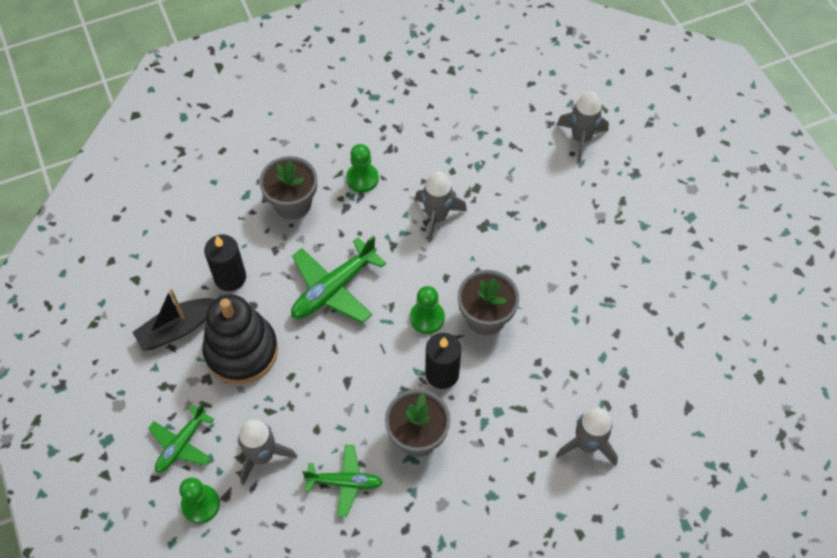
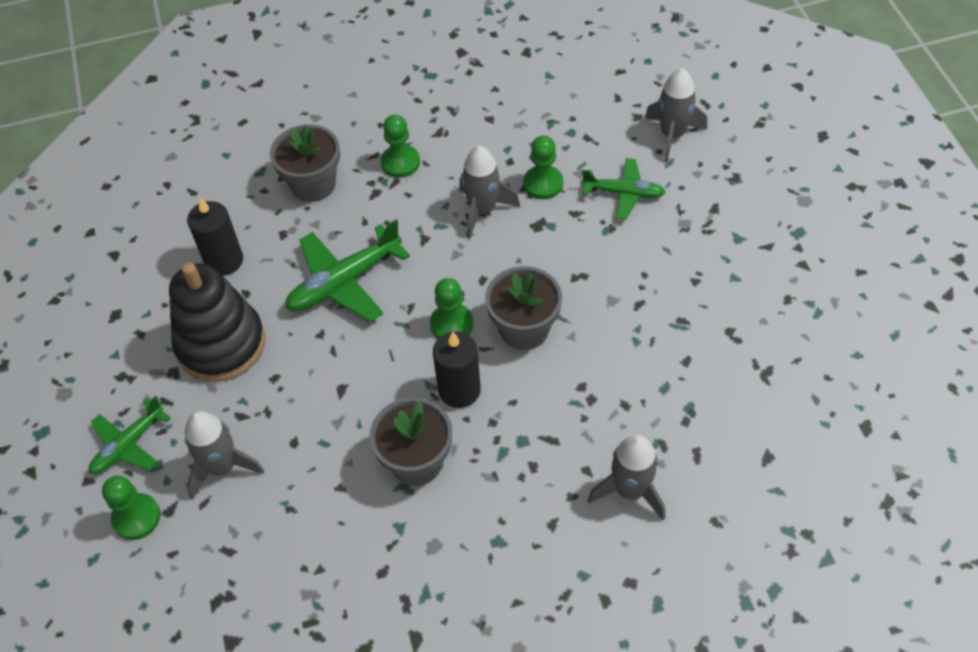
camera: 10 degrees right, 5 degrees down
(177, 329) = (150, 313): black boat -> none
(345, 482) = (317, 508): green plane -> green plane (624, 193)
(482, 189) = (543, 184): none -> green pawn

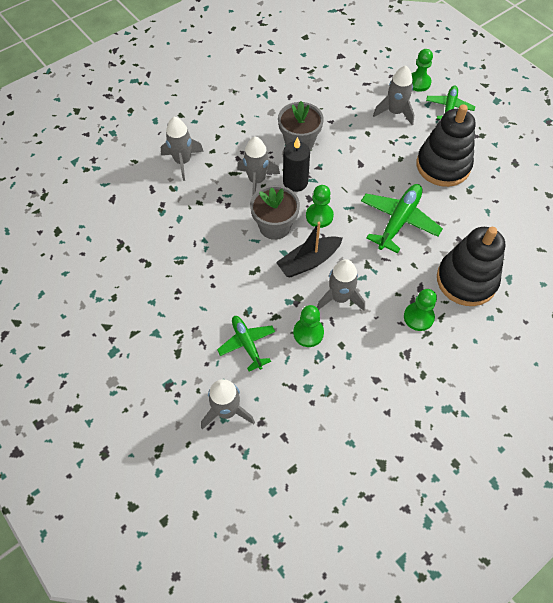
camera: 155 degrees right, 5 degrees up
(224, 260) = (481, 211): black candle -> none
(313, 184) = (466, 280): grey flower pot -> black stacking toy
(500, 266) = (308, 261): none -> black boat
(519, 412) = (257, 180): none -> grey rocket
(624, 193) = (247, 344): green plane -> green plane turned 75 degrees clockwise

